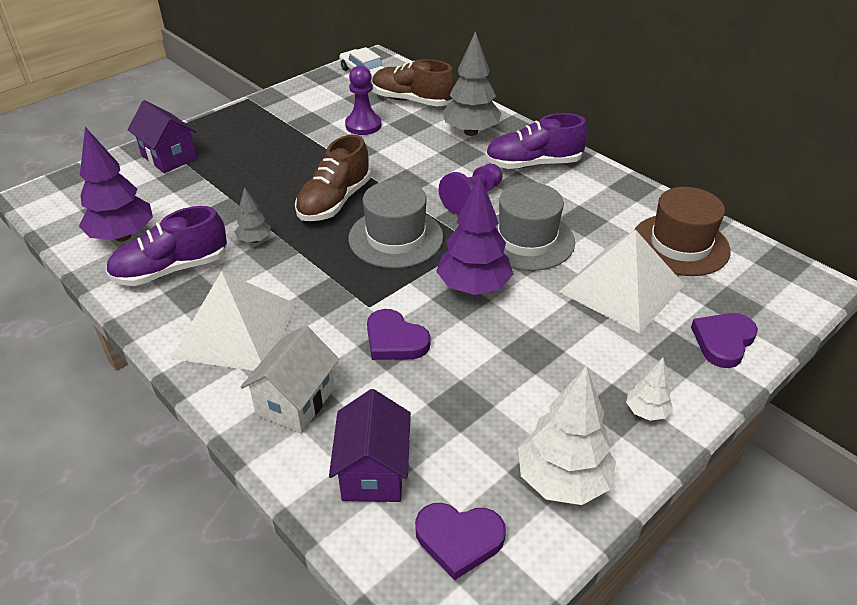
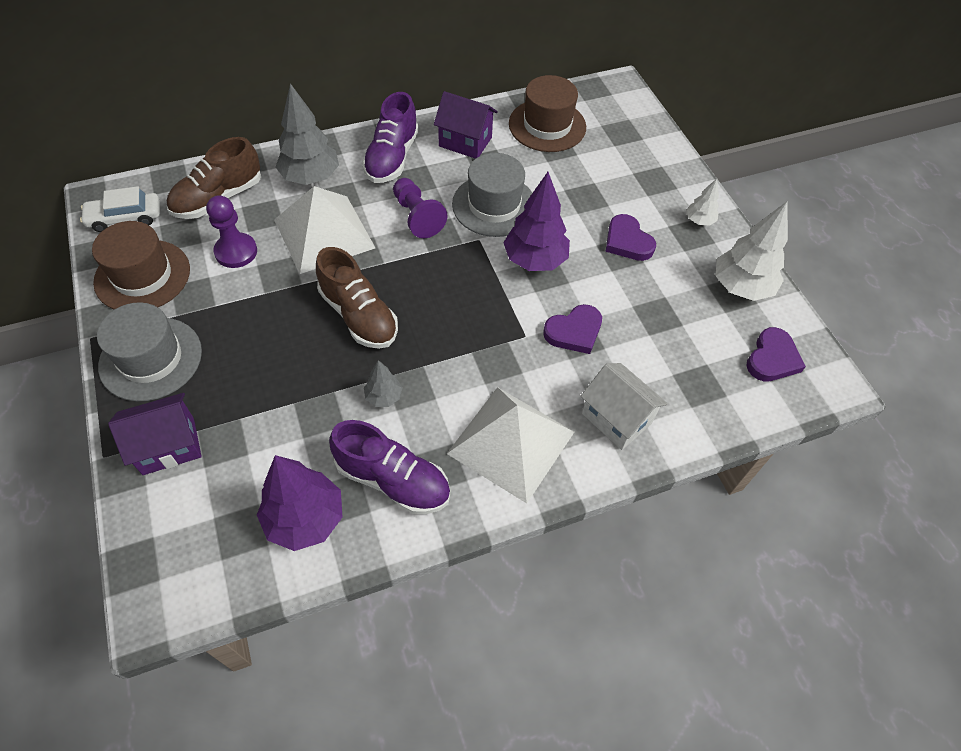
camera: 70 degrees left, 15 degrees up
(171, 269) = (393, 480): purple shoe -> purple shoe turned 60 degrees counterclockwise
(314, 98) = (142, 276): none -> brown hat
(373, 471) = (703, 388): purple house -> purple house (465, 142)
(395, 238) = (443, 288): grey hat -> grey hat (151, 358)
(621, 288) = (578, 178): white pyramid -> white pyramid (324, 233)
(723, 341) = (653, 154): purple heart -> purple heart (627, 241)

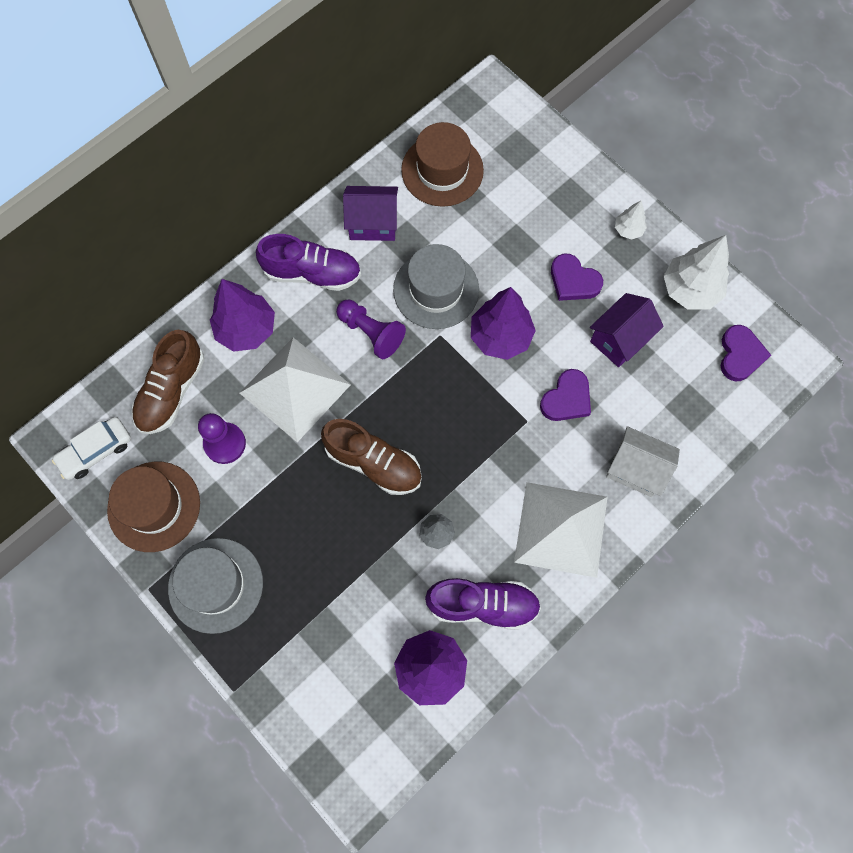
camera: 20 degrees left, 15 degrees up
(168, 446) = (282, 657): purple house -> purple house (619, 339)
(311, 177) = (246, 329): grey tree -> purple tree
(392, 158) = (312, 273): purple shoe -> purple shoe turned 75 degrees counterclockwise

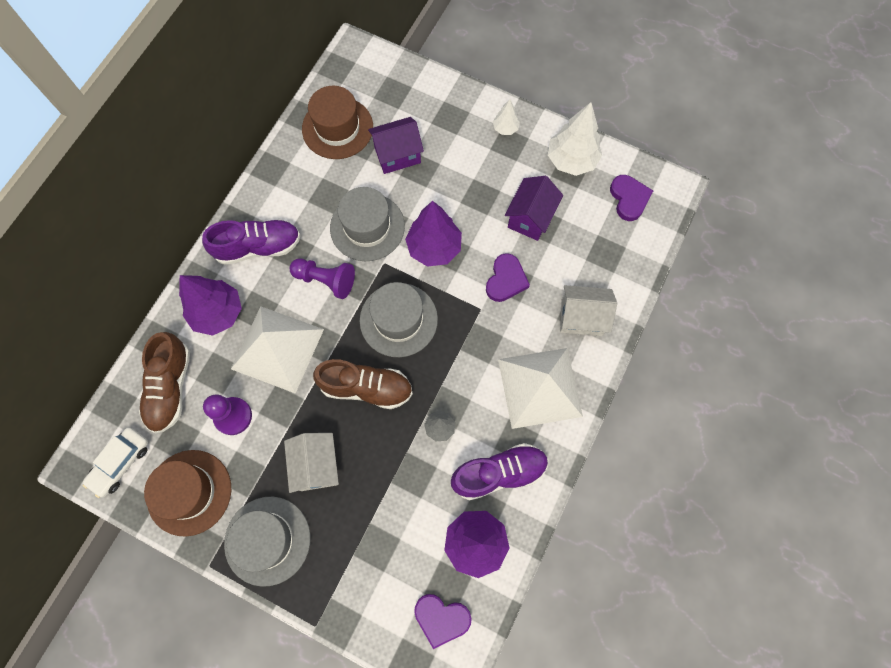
camera: 20 degrees left, 0 degrees up
(293, 526) = (317, 465): none -> white house
(373, 224) = (295, 190): purple house -> purple house (397, 155)
(434, 402) = (398, 320): none -> grey hat
(573, 281) = (476, 183): purple heart -> purple heart (441, 618)

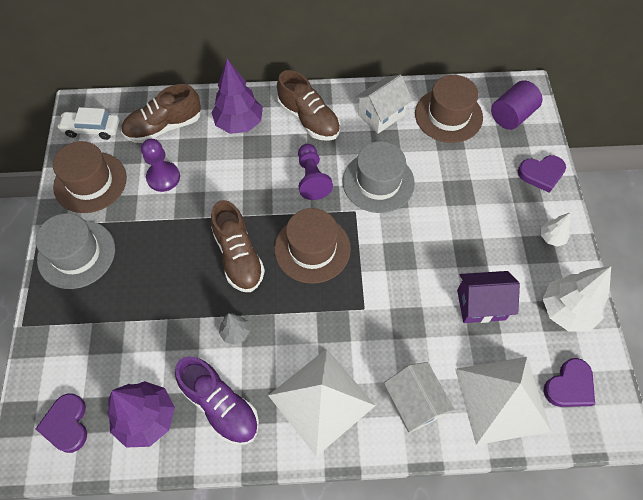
camera: 60 degrees right, 10 degrees down
(258, 247) = (309, 119): purple shoe -> brown shoe
(277, 349) = (234, 177): white pyramid -> white pyramid (502, 399)
(317, 465) = (153, 256): white house -> white house (381, 115)
(373, 79) = (511, 115): none -> purple cylinder
(397, 155) = (458, 169): purple house -> none
(398, 320) = (312, 249): grey hat -> brown hat
(434, 248) = (395, 241): purple tree -> none
(506, 280) = (406, 315): purple heart -> purple heart (541, 174)

